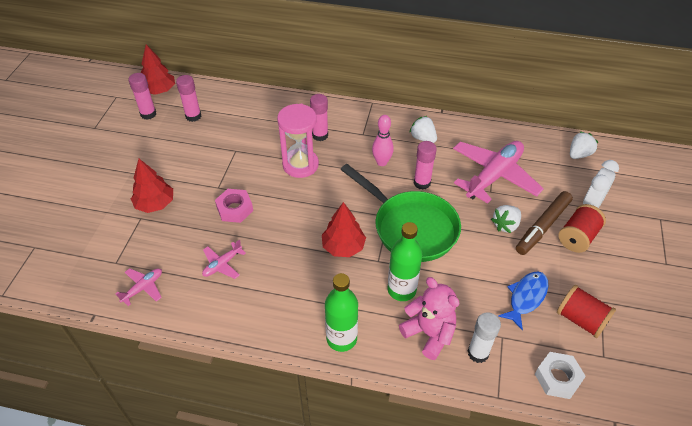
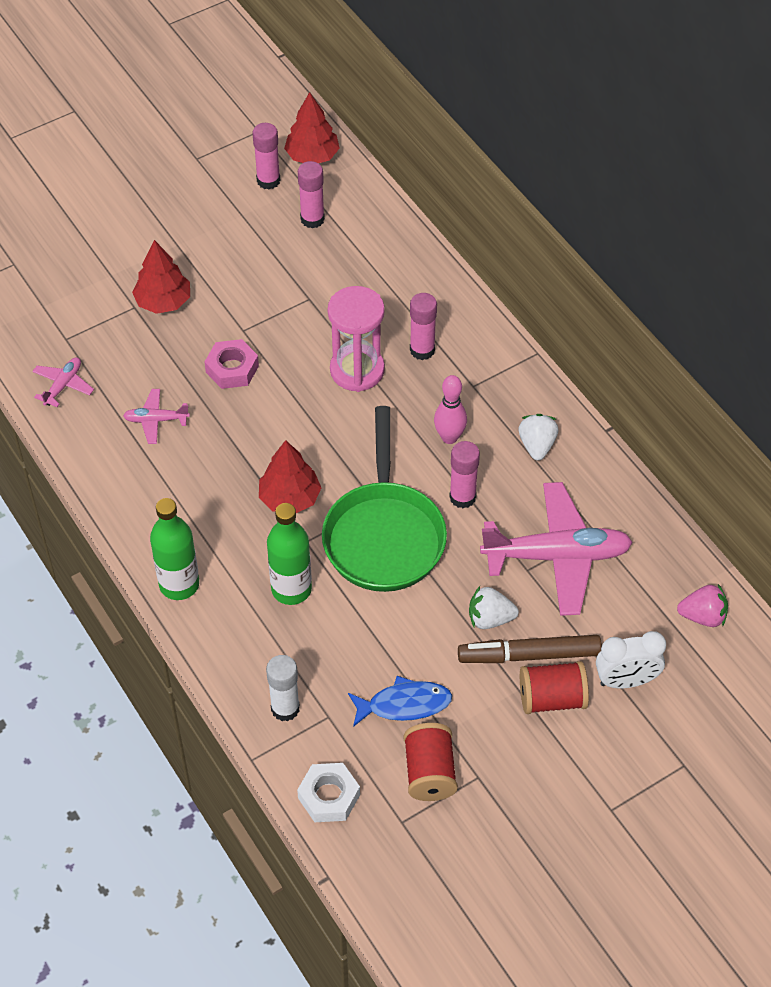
camera: 45 degrees right, 5 degrees up
(143, 288) = (63, 385): pink plane -> pink plane turned 60 degrees counterclockwise
(429, 333) = (263, 651): pink teddy bear -> none
(579, 154) = (702, 616): white strawberry -> pink strawberry

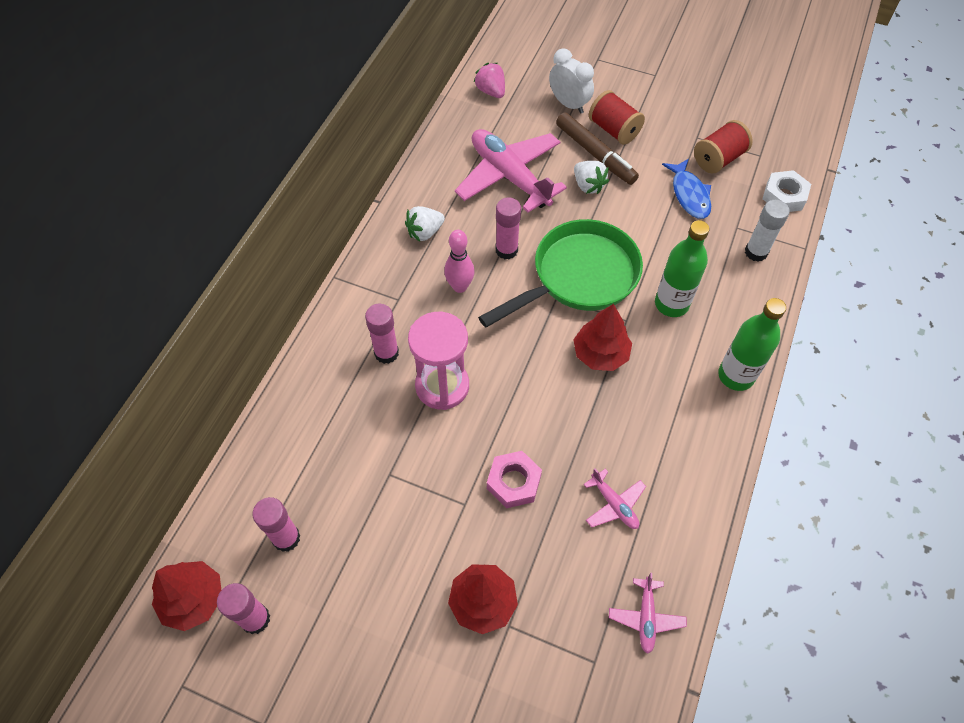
camera: 125 degrees left, 5 degrees up
(63, 385) = (646, 617): pink plane -> pink plane turned 75 degrees counterclockwise
(404, 704) = (689, 194): blue fish -> blue fish turned 150 degrees counterclockwise

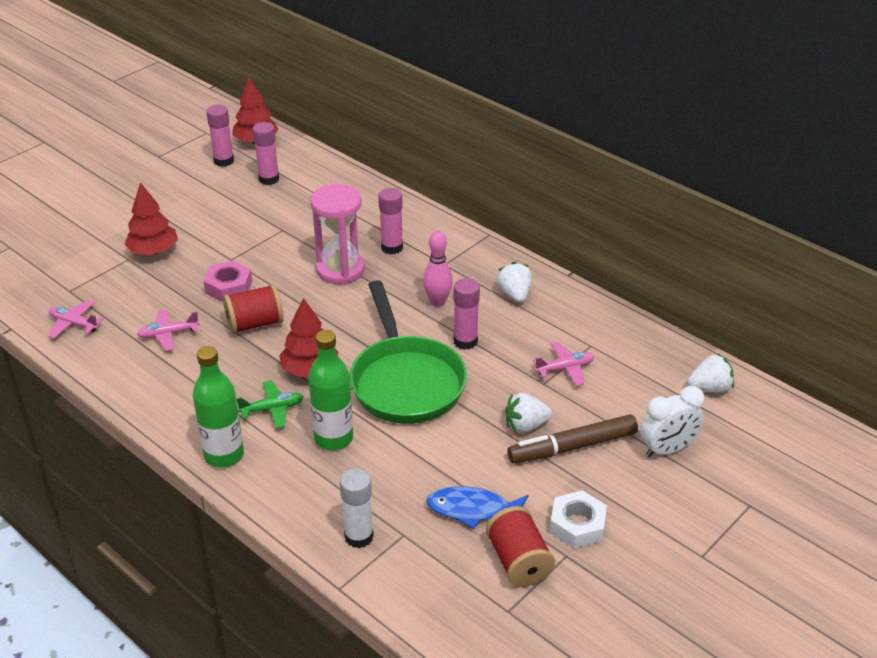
camera: 110 degrees right, 20 degrees down
(491, 91) = (710, 388): pink strawberry -> white strawberry
(509, 177) = (565, 368): pink plane -> pink plane, size x0.46
(614, 130) = (607, 477): red spool -> red spool (255, 324)
(664, 363) = (272, 409): none -> green plane
(784, 196) = (427, 604): white nut -> white nut (577, 525)

